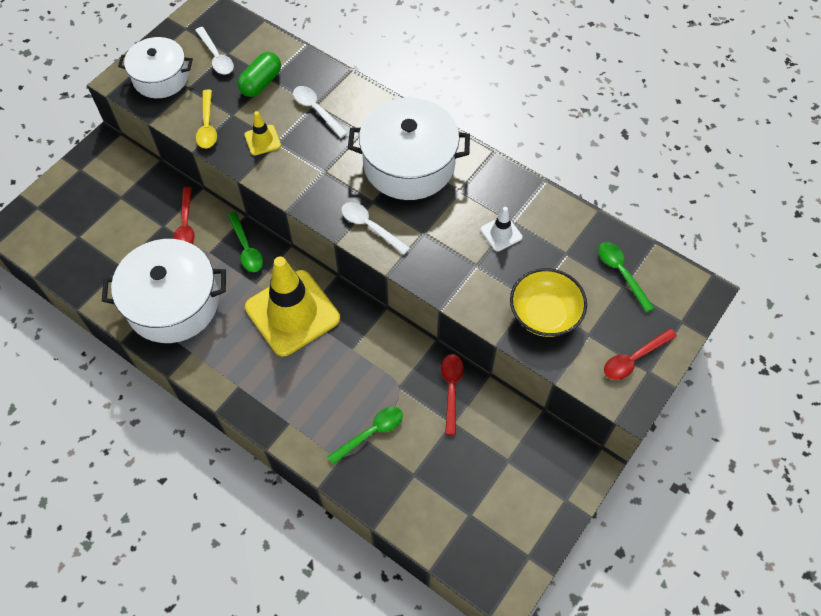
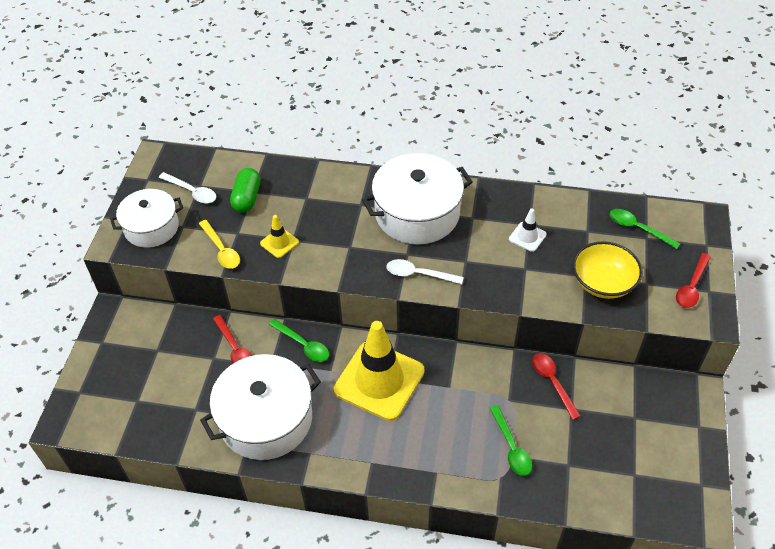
camera: 25 degrees left, 10 degrees down
(316, 110) = (310, 201): white spoon -> none
(371, 433) = (511, 447): green spoon -> green spoon turned 135 degrees clockwise

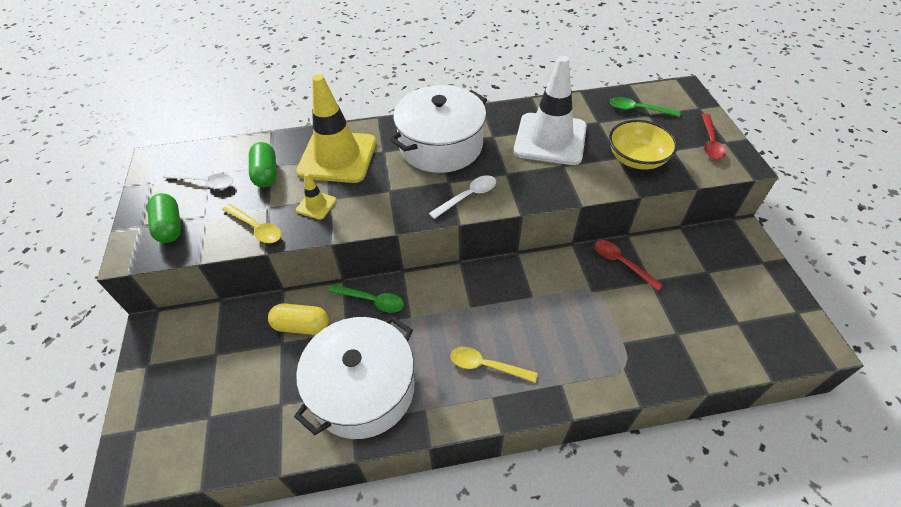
camera: 20 degrees left, 0 degrees up
(151, 227) = (170, 227): white pot -> green capsule
(235, 348) = (301, 326): red spoon -> yellow capsule
(378, 434) = (486, 365): none -> yellow spoon
(379, 380) = (463, 311): yellow traffic cone -> yellow traffic cone (337, 157)
(418, 274) = (468, 196): white spoon -> white spoon turned 150 degrees clockwise
(511, 447) = (618, 334): green spoon -> none
(527, 237) = (550, 139): white traffic cone -> white traffic cone, size x2.32

